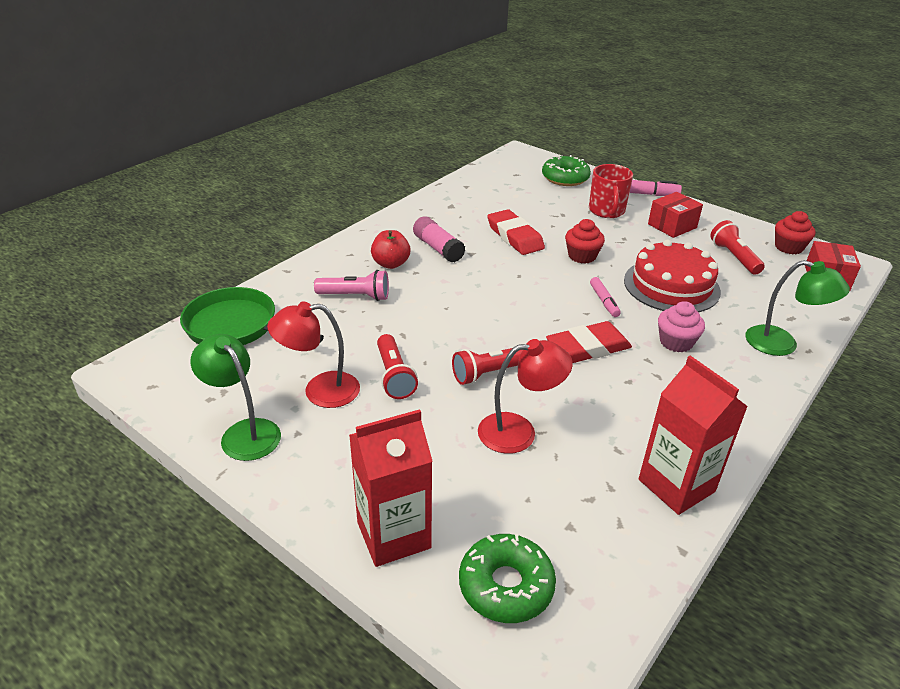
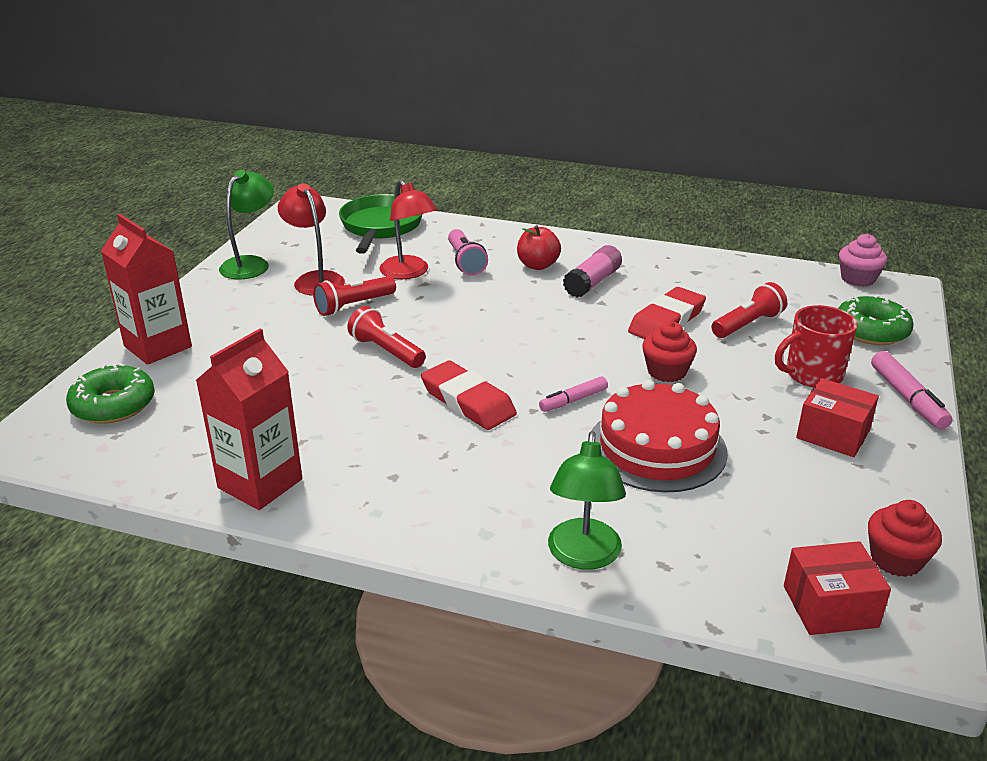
camera: 70 degrees right, 5 degrees down
(519, 431) = (304, 381): red lamp -> red lamp (409, 273)
(676, 342) = (522, 462): pink cupcake -> pink cupcake (857, 279)
(734, 257) = (797, 500): red flashlight -> red flashlight (747, 324)

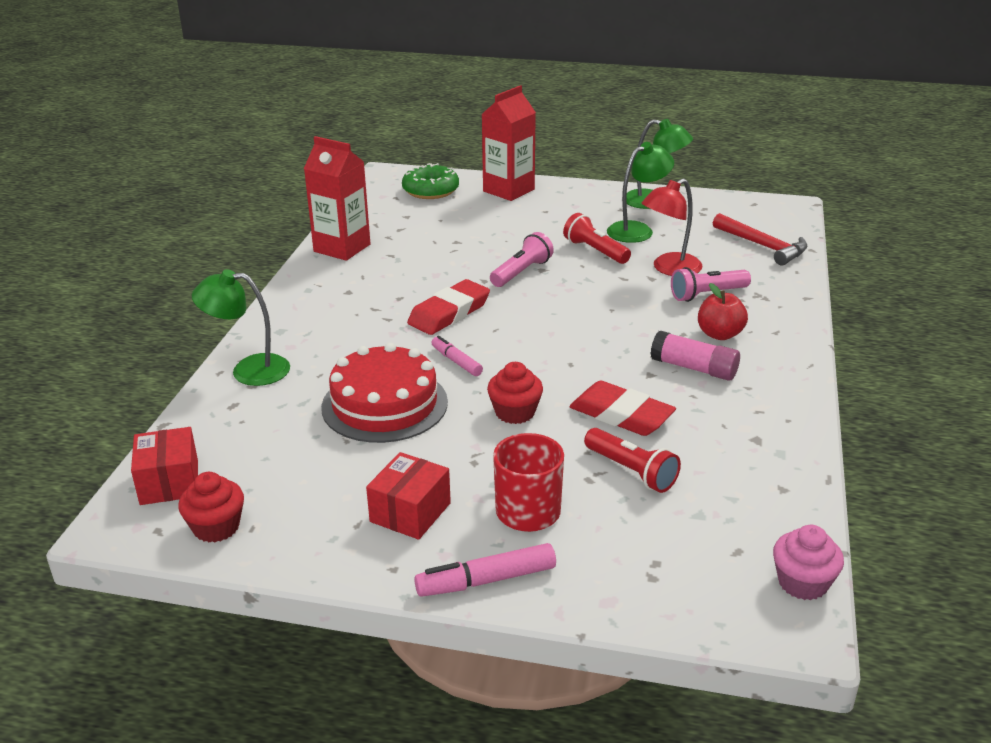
camera: 85 degrees right, 0 degrees up
(315, 279) = (637, 230): red lamp -> green lamp
(380, 227) = (763, 246): green pan -> red hammer
(386, 351) = (521, 272): red flashlight -> pink flashlight
(871, 331) = (647, 574): green donut -> none

